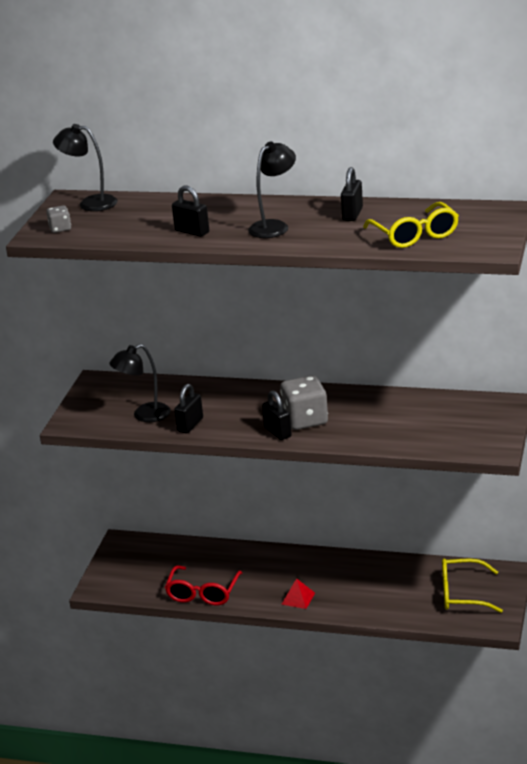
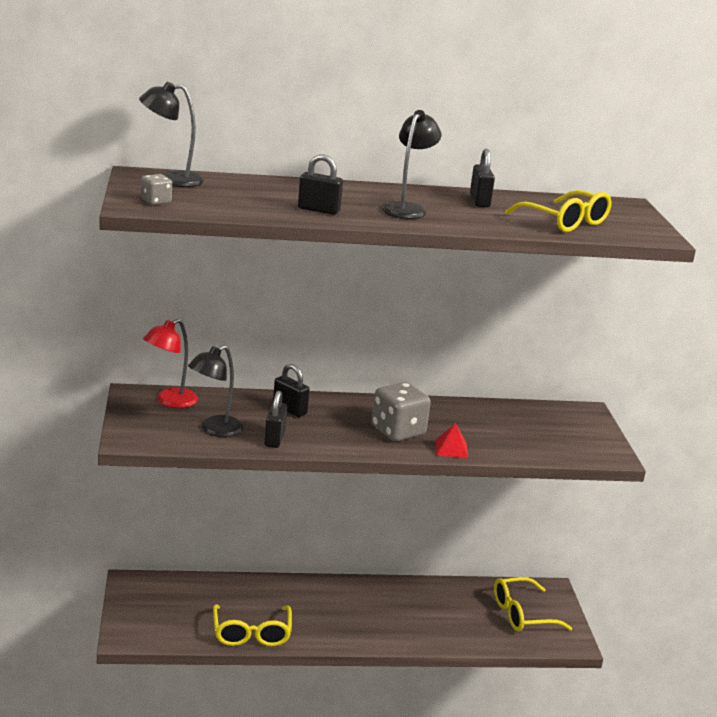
camera: 25 degrees left, 5 degrees down
(122, 388) = (170, 401): none -> red lamp
(203, 593) = (251, 634): red glasses -> yellow glasses
(277, 432) = (377, 444): black padlock -> black padlock (289, 410)
(298, 598) = (358, 631): red pyramid -> red pyramid (451, 449)

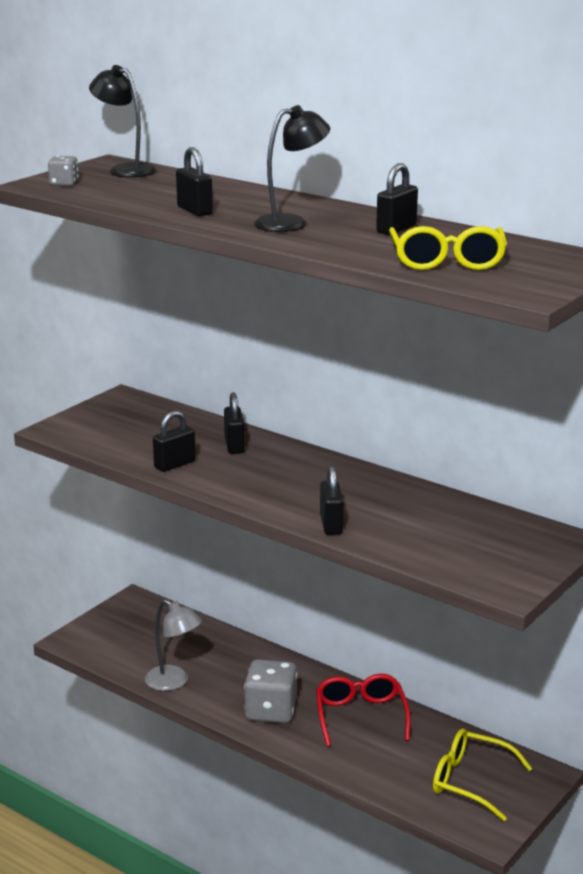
camera: 45 degrees right, 0 degrees up
(170, 401) = (141, 410): red lamp -> none
(214, 430) = (136, 442): black lamp -> none
(251, 634) = (174, 682): yellow glasses -> grey lamp
(398, 431) = (306, 493): grey dice -> grey dice (271, 711)
(406, 601) = (360, 716): none -> red glasses
(451, 449) = (331, 524): red pyramid -> black padlock

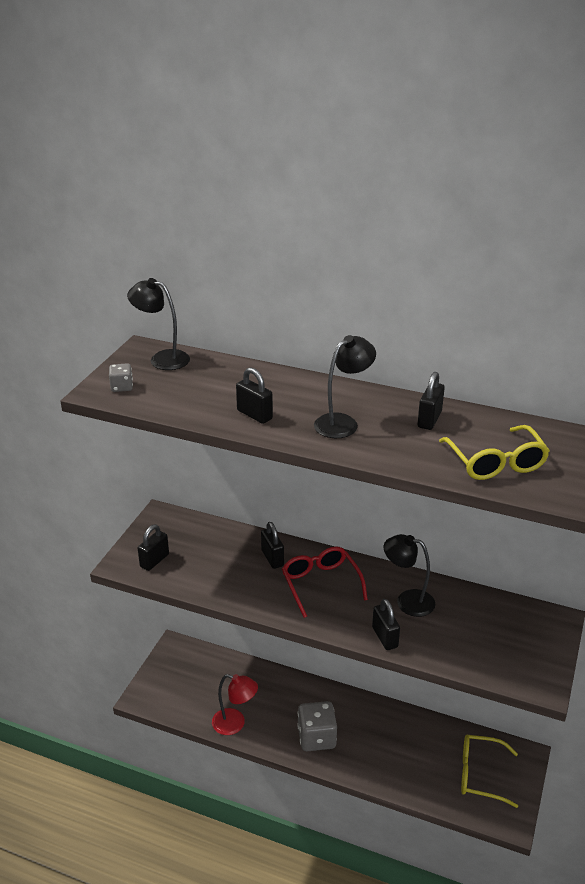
camera: 15 degrees left, 10 degrees up
(174, 682) = (235, 724): grey lamp -> red lamp
(175, 464) = (236, 589): black padlock -> black padlock (154, 560)
(360, 716) = (382, 728): red glasses -> red glasses (320, 584)
(379, 499) = (407, 601): none -> black lamp

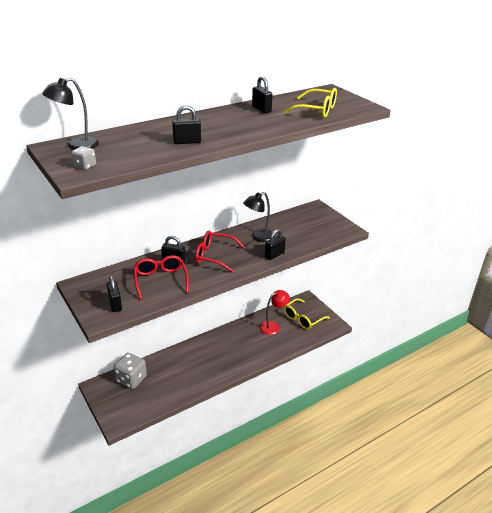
camera: 55 degrees left, 0 degrees up
(228, 568) = (160, 280): none -> red glasses
(235, 724) = (183, 389): red lamp -> red lamp (273, 326)
(316, 737) = (226, 361): grey dice -> grey dice (131, 379)
(343, 422) = (232, 126): black lamp -> none
(385, 637) = (274, 255): black padlock -> black padlock turned 60 degrees counterclockwise

